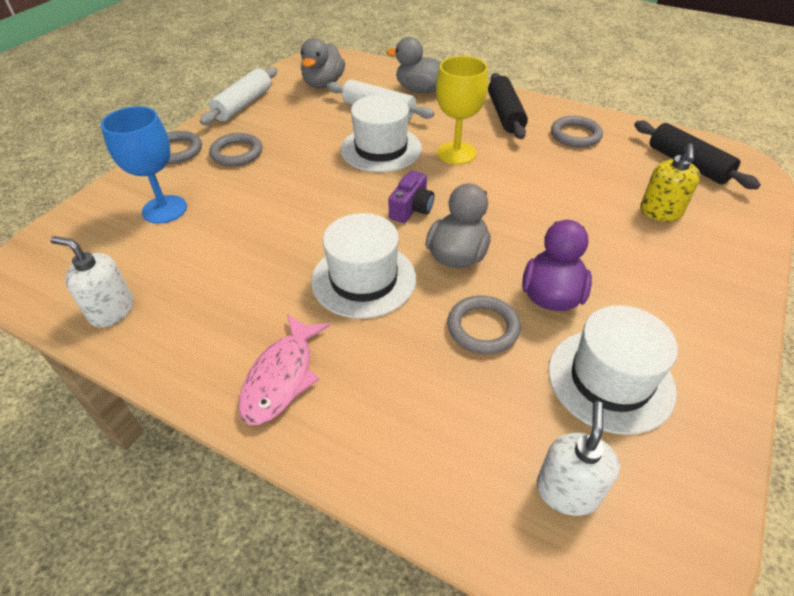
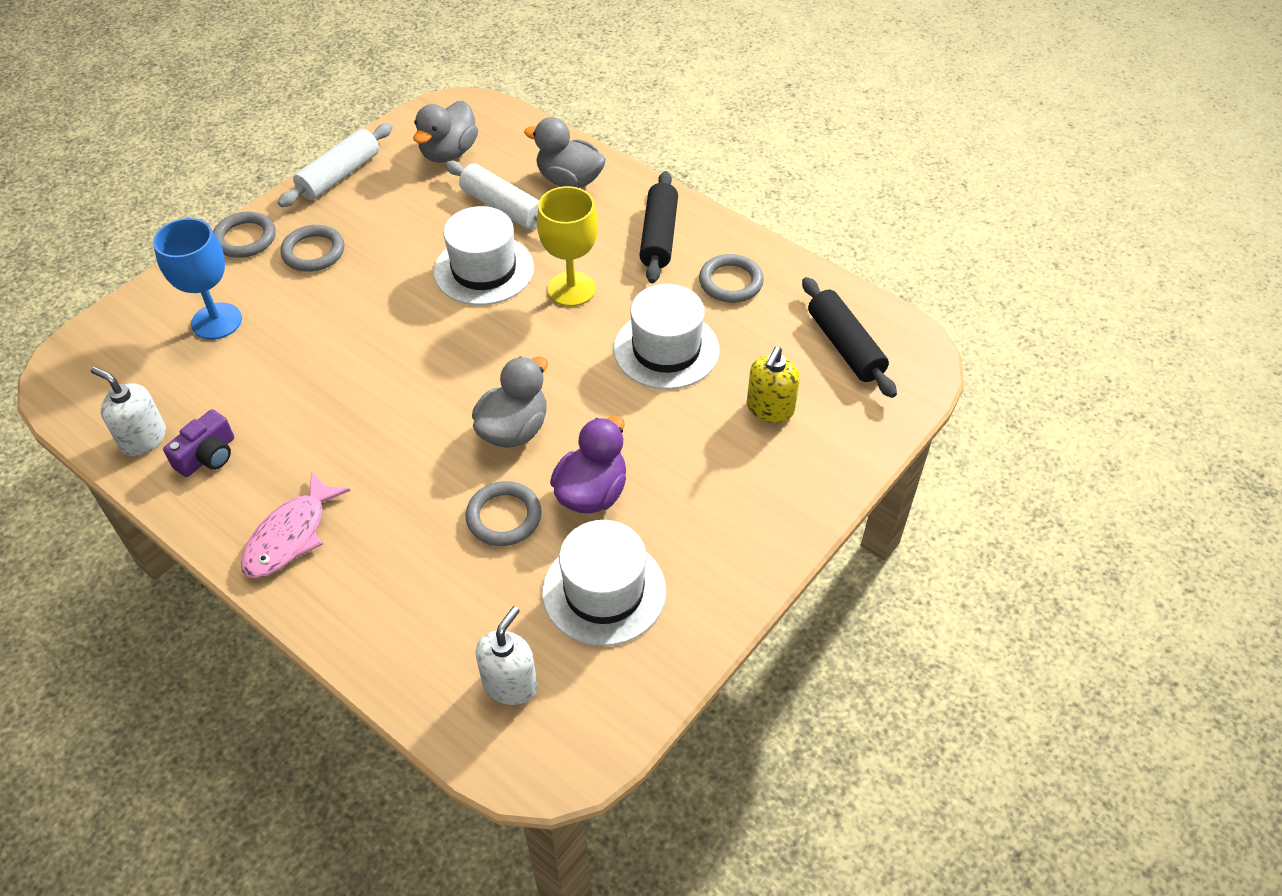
camera: 10 degrees right, 5 degrees up
(363, 279) = (403, 442): white hat -> white hat (666, 349)
(411, 208) = (488, 361): purple camera -> purple camera (208, 456)

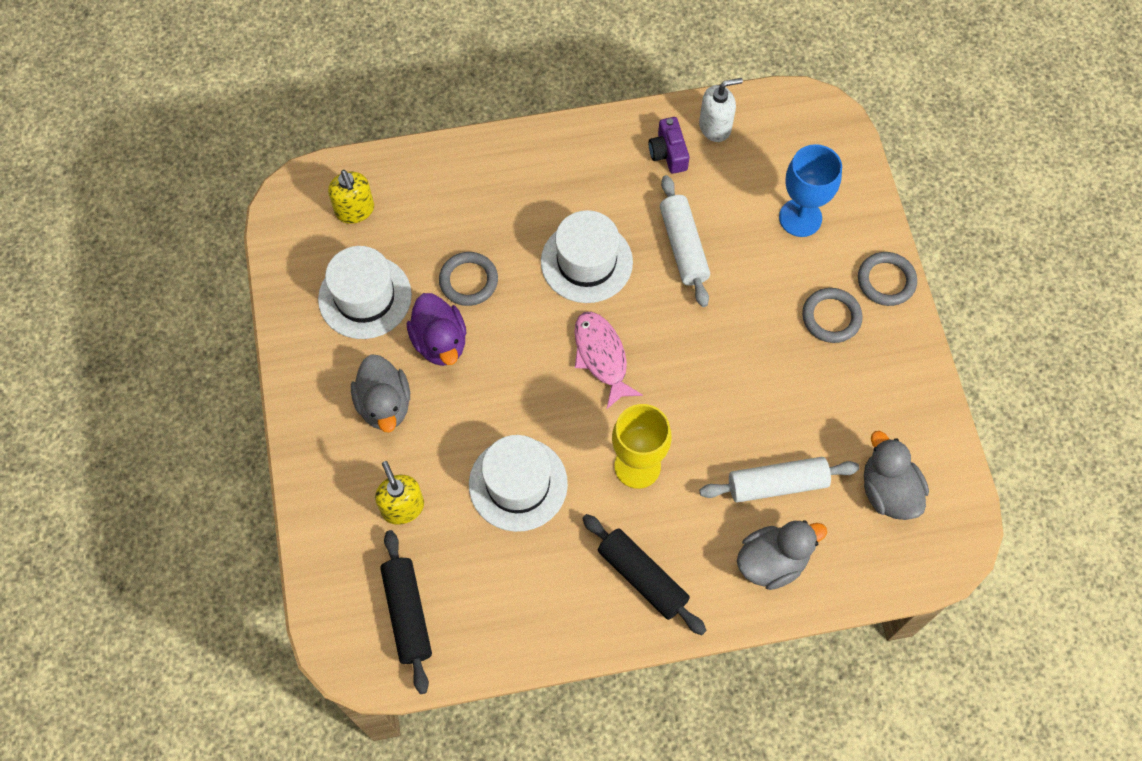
camera: 130 degrees right, 15 degrees up
(290, 536) = (561, 163): pink fish -> pink fish (601, 357)
(339, 175) = (920, 389): white rolling pin -> white rolling pin (683, 246)
(484, 270) = (712, 420): white hat -> white hat (586, 262)
(510, 683) = (355, 210): white soap dispenser -> yellow soap dispenser
(514, 429) = (534, 333): grey duck -> grey duck (384, 405)
(730, 282) = (544, 589): grey ring -> none
(845, 346) = (407, 614): black rolling pin -> black rolling pin turned 60 degrees clockwise

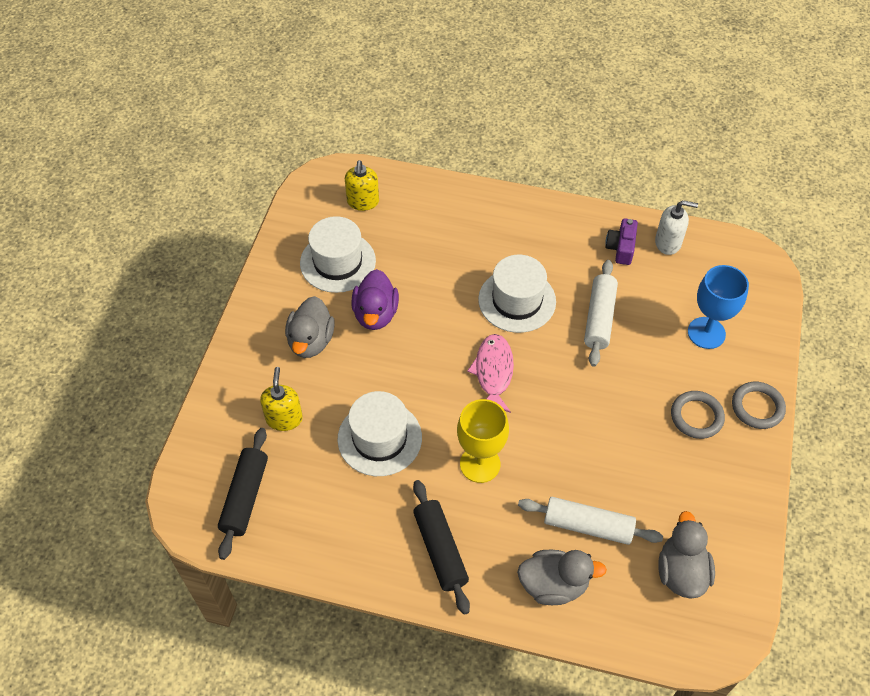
camera: 25 degrees right, 10 degrees down
(468, 281) = (420, 280): grey ring -> none

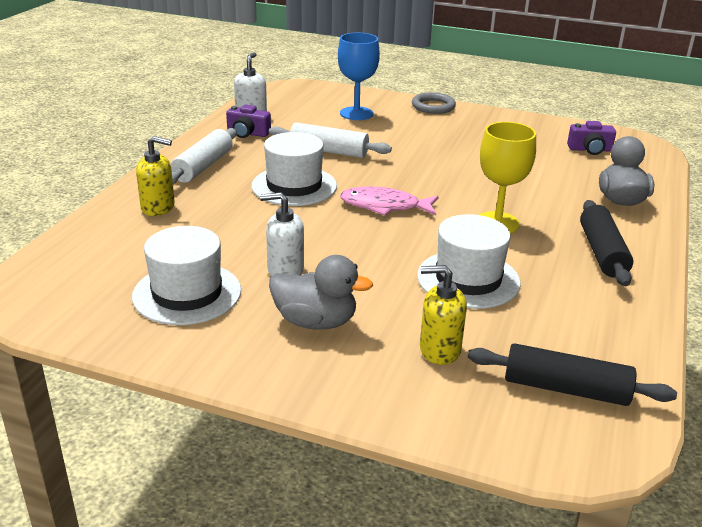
camera: 85 degrees left, 25 degrees down
(363, 202) = (91, 268): yellow soap dispenser -> yellow soap dispenser (158, 207)
(375, 314) = (285, 270): purple duck -> white soap dispenser
(440, 550) = (602, 252): black rolling pin -> black rolling pin turned 75 degrees counterclockwise
(588, 525) = (556, 179): white rolling pin -> white rolling pin (203, 166)
(681, 572) = (590, 149): grey duck -> purple camera
(696, 416) = (441, 127): grey ring -> none

